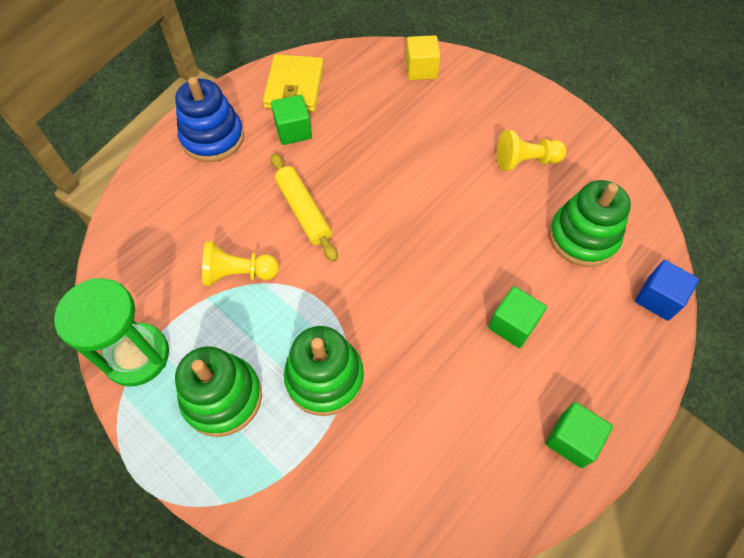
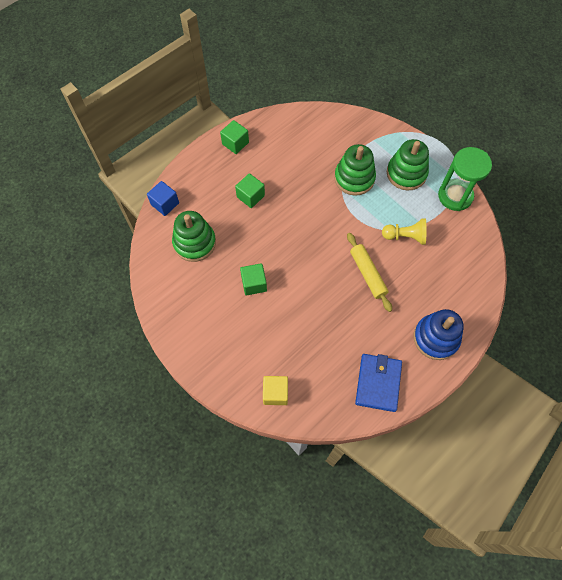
camera: 175 degrees left, 5 degrees up
(293, 131) = (377, 339): green cube -> green cube (254, 284)
(294, 87) = (378, 383): yellow wallet -> blue wallet
(525, 161) = (215, 300): yellow pawn -> none

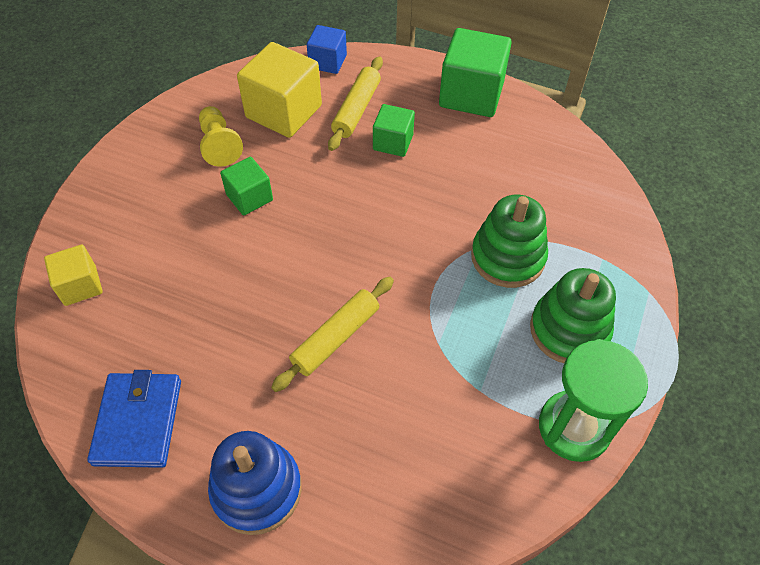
camera: 65 degrees right, 10 degrees down
(194, 243) = (284, 111): green stacking toy -> yellow cube
(215, 204) = (357, 109): none -> yellow rolling pin
(235, 143) = (471, 94): green cube -> green cube, size x1.75
(378, 383) = (138, 422): blue wallet -> blue wallet turned 75 degrees counterclockwise
(405, 236) = (439, 371): yellow pawn -> yellow pawn (219, 145)

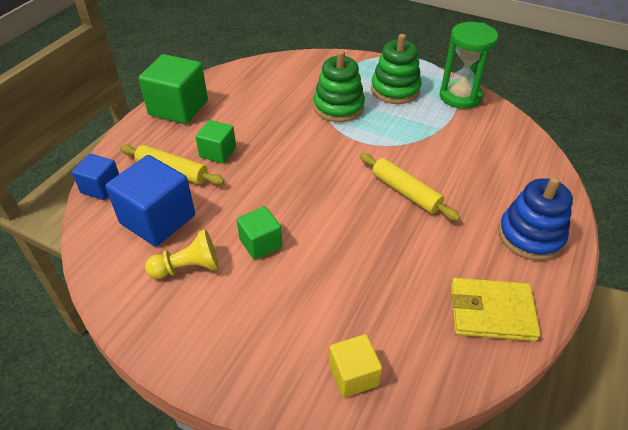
camera: 85 degrees left, 10 degrees down
(138, 422) = (491, 312): blue wallet -> yellow wallet
(284, 111) = (157, 219): yellow cube -> blue cube

